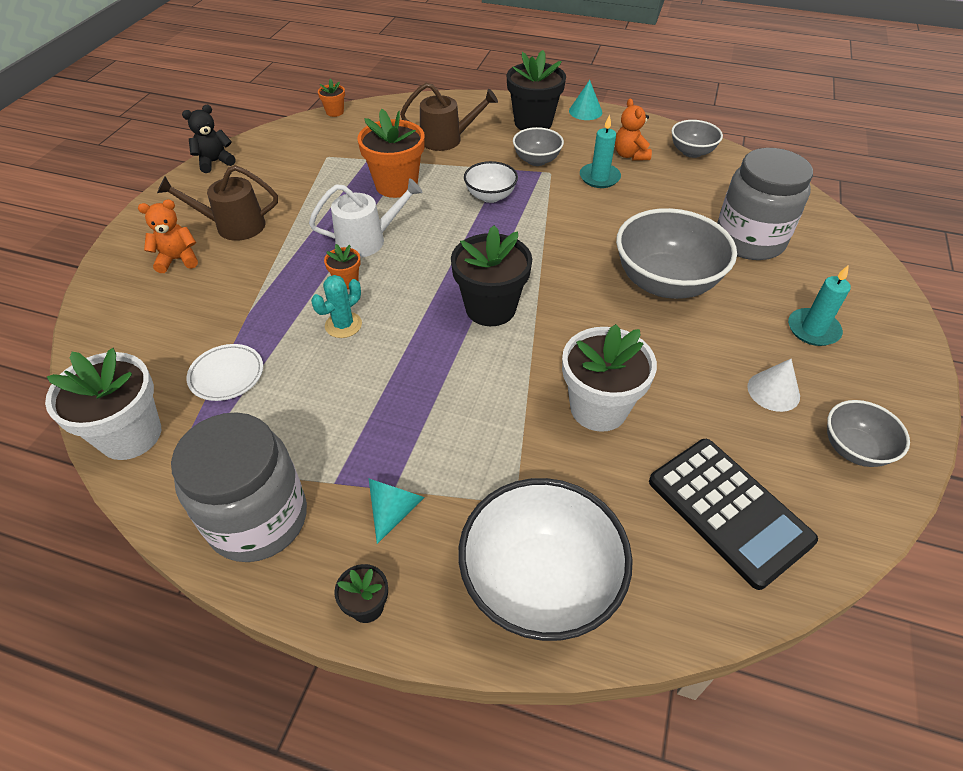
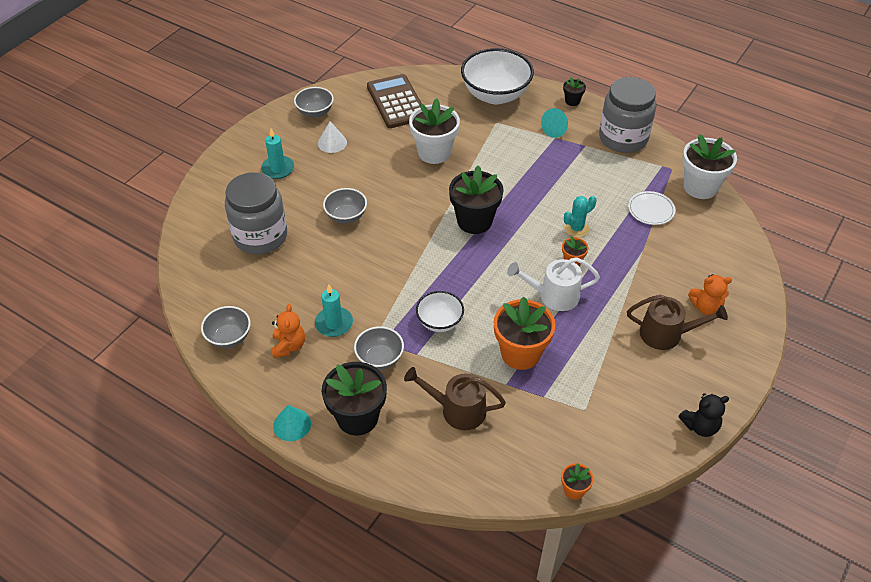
camera: 165 degrees left, 0 degrees up
(665, 282) = (346, 216): grey bowl -> grey bowl, size x0.54
(729, 510) = (396, 102): black calculator -> brown calculator

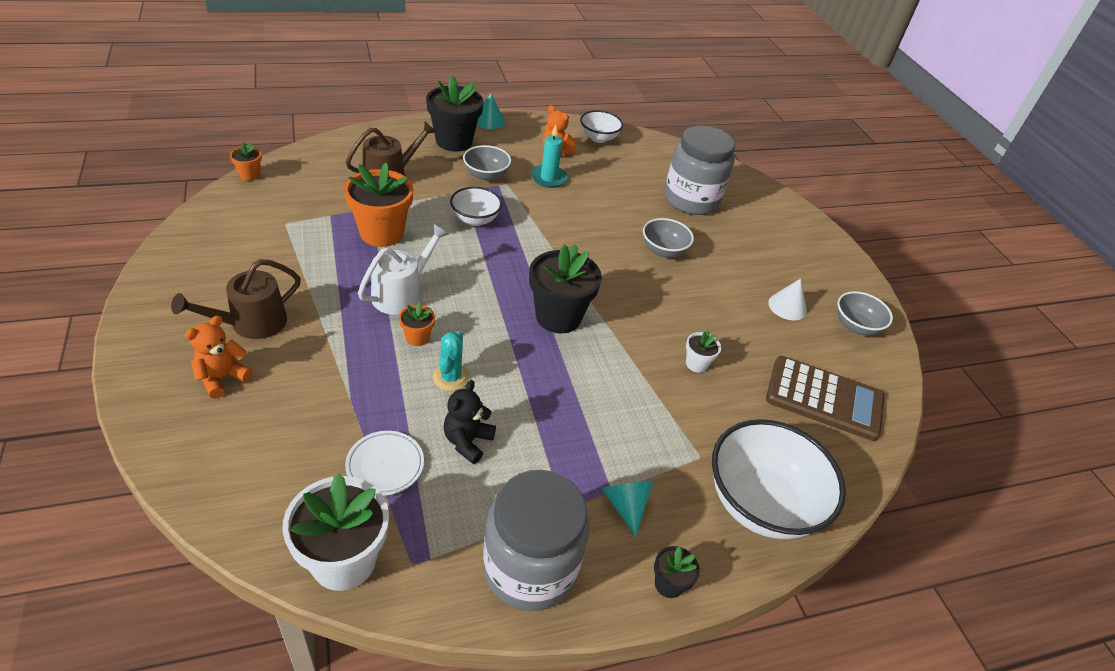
camera: 125 degrees right, 5 degrees down
(229, 337) = (598, 138): grey bowl -> white bowl
(278, 169) = (776, 254): turquoise candle -> none
(434, 152) = (696, 364): white flower pot -> white flower pot, size x0.48
(700, 426) = (162, 263): black teddy bear -> black teddy bear (467, 441)

